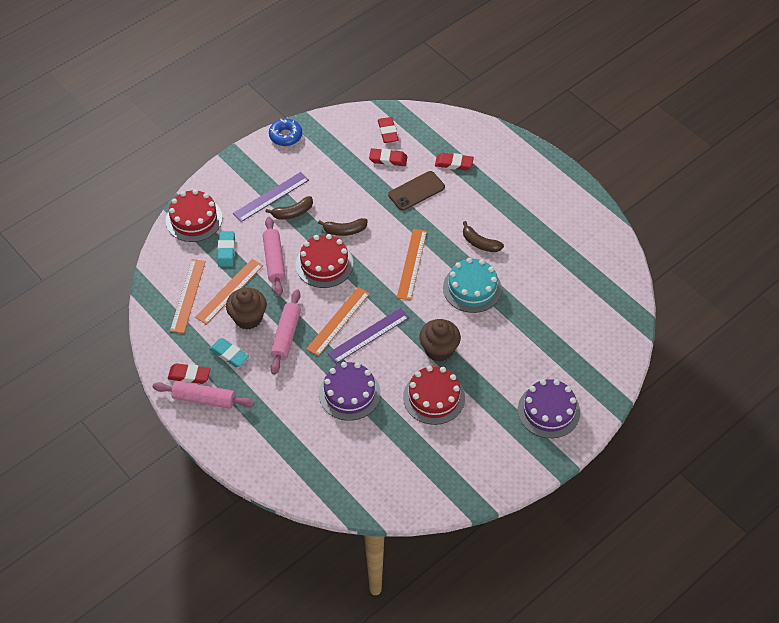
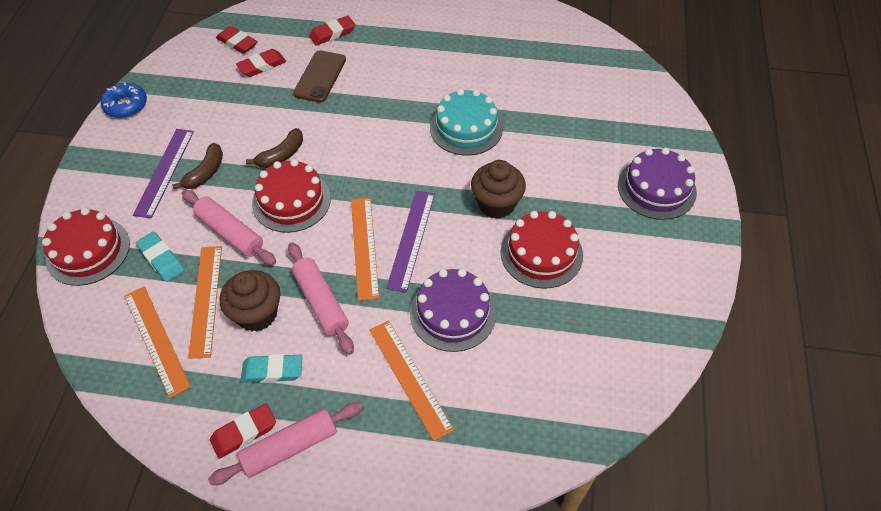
camera: 40 degrees left, 0 degrees up
(412, 264) = (384, 143): orange ruler -> orange ruler (410, 378)
(480, 243) = (430, 85): brown banana -> none

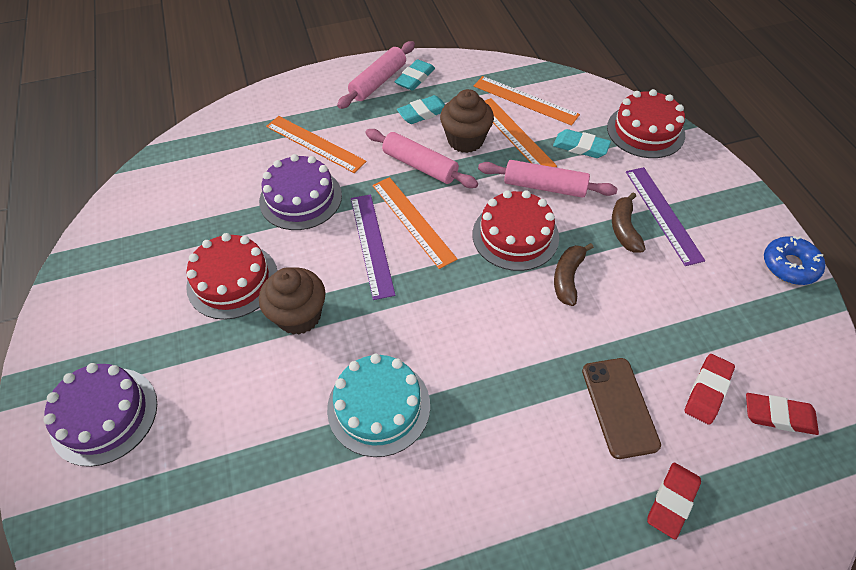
camera: 155 degrees right, 0 degrees up
(244, 432) = (415, 78): red eraser -> turquoise eraser

